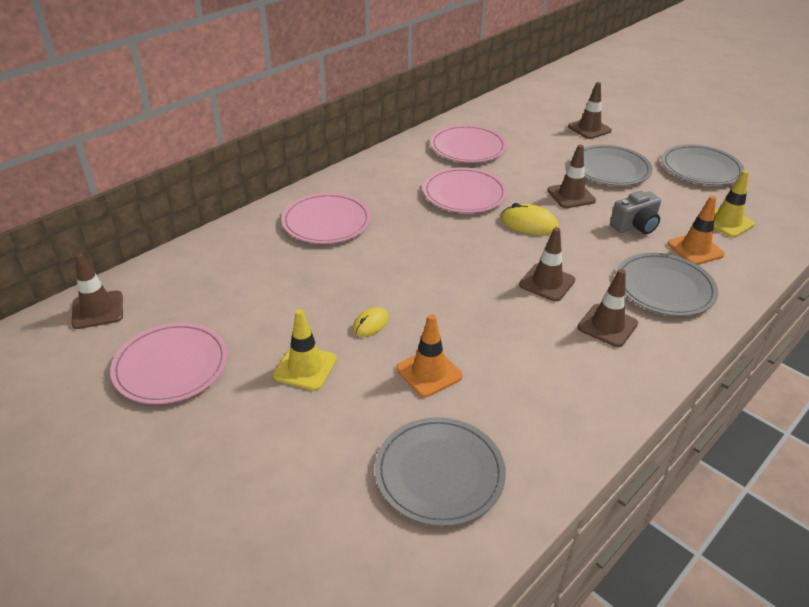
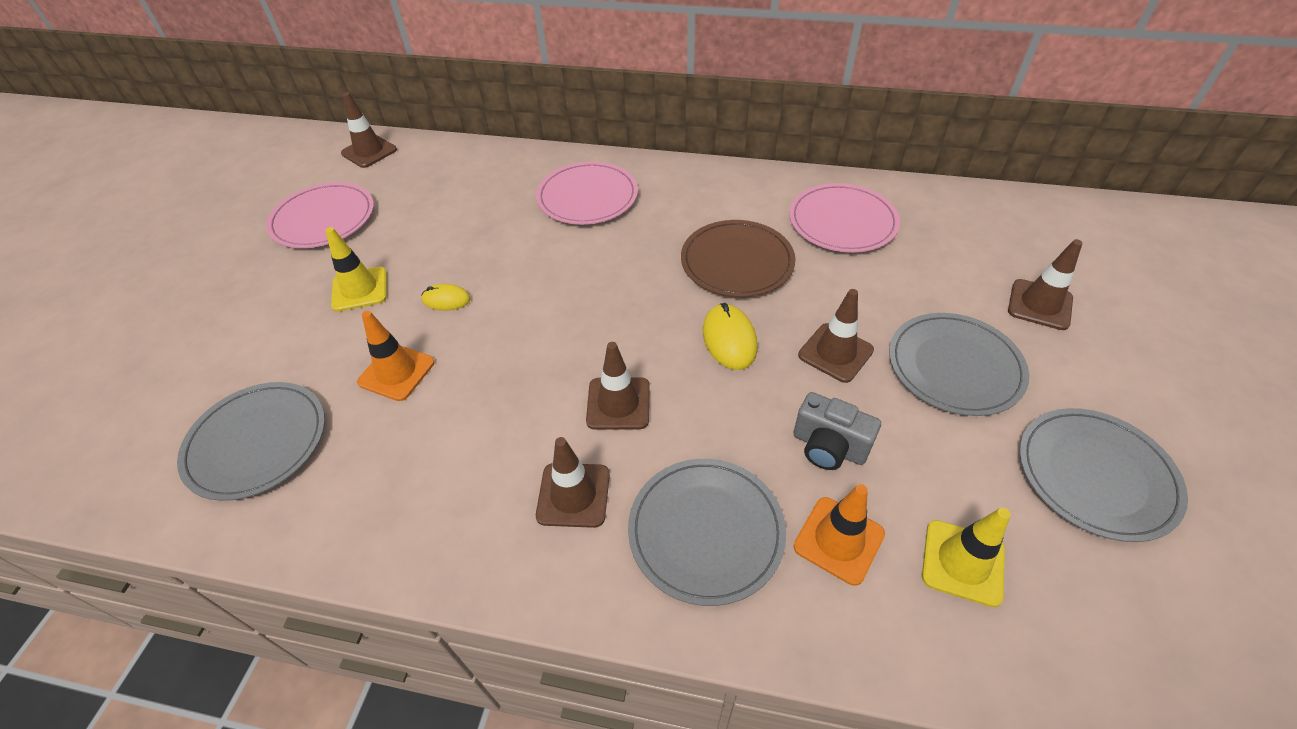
camera: 60 degrees right, 10 degrees up
(464, 194) = (737, 262): pink plate -> brown plate

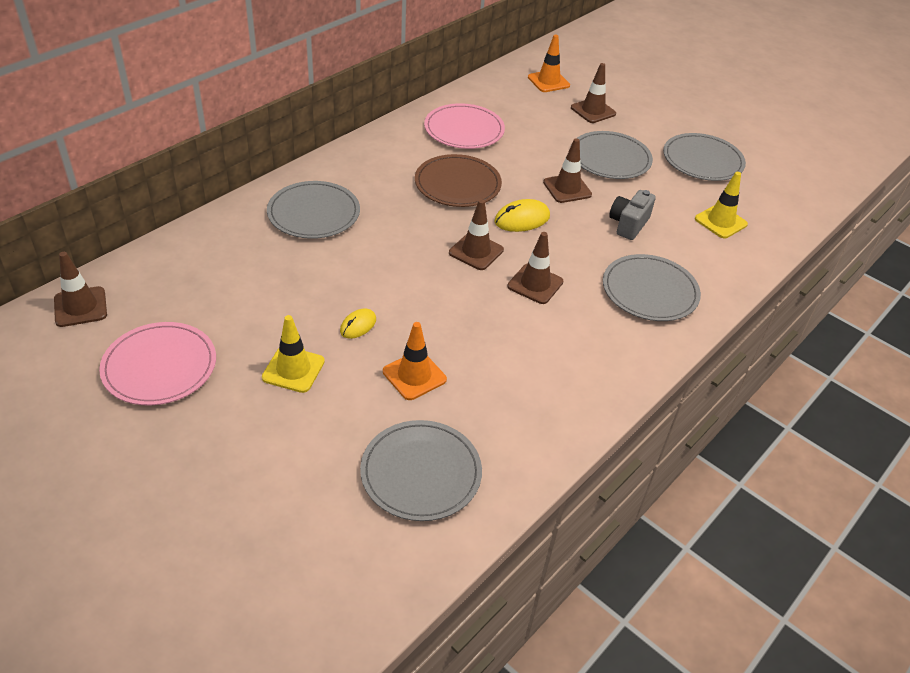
camera: 65 degrees left, 5 degrees down
(573, 495) = (590, 330): brown traffic cone -> brown traffic cone (476, 251)
(587, 197) = (314, 213): pink plate -> grey plate
(729, 339) = (522, 219): yellow mouse -> yellow mouse turned 45 degrees counterclockwise
(829, 447) = (628, 224): grey camera -> grey camera turned 150 degrees clockwise
(838, 540) = (685, 250): orange traffic cone -> orange traffic cone (548, 81)

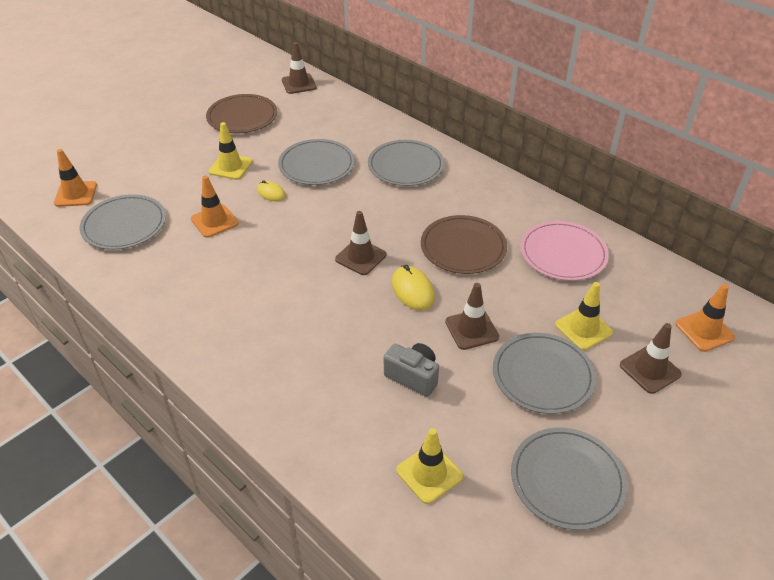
camera: 95 degrees right, 0 degrees up
(159, 366) = (242, 117): pink plate -> brown plate
(343, 552) = (76, 194): none -> orange traffic cone
(535, 284) = (315, 294): brown traffic cone -> none
(556, 133) = (583, 329): none -> yellow traffic cone
(650, 291) = (302, 380): grey plate -> grey plate (316, 165)

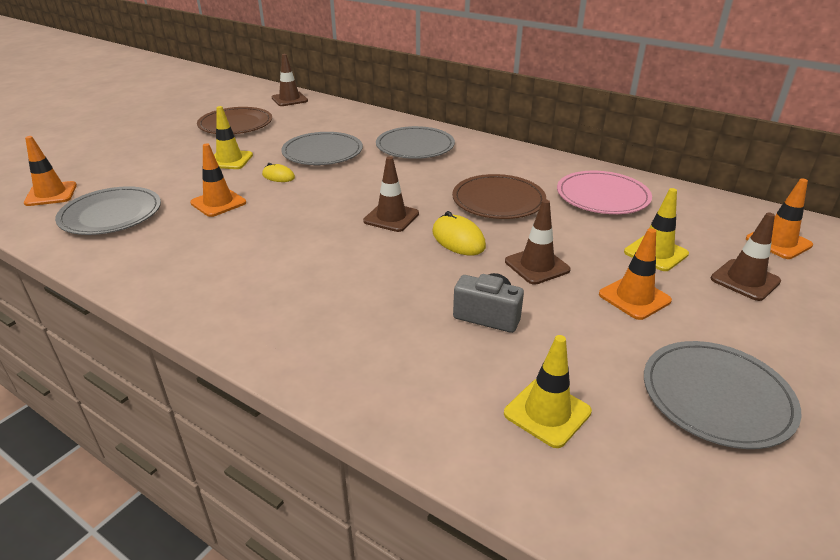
camera: 10 degrees left, 10 degrees down
(543, 375) = (634, 297): grey plate -> orange traffic cone

